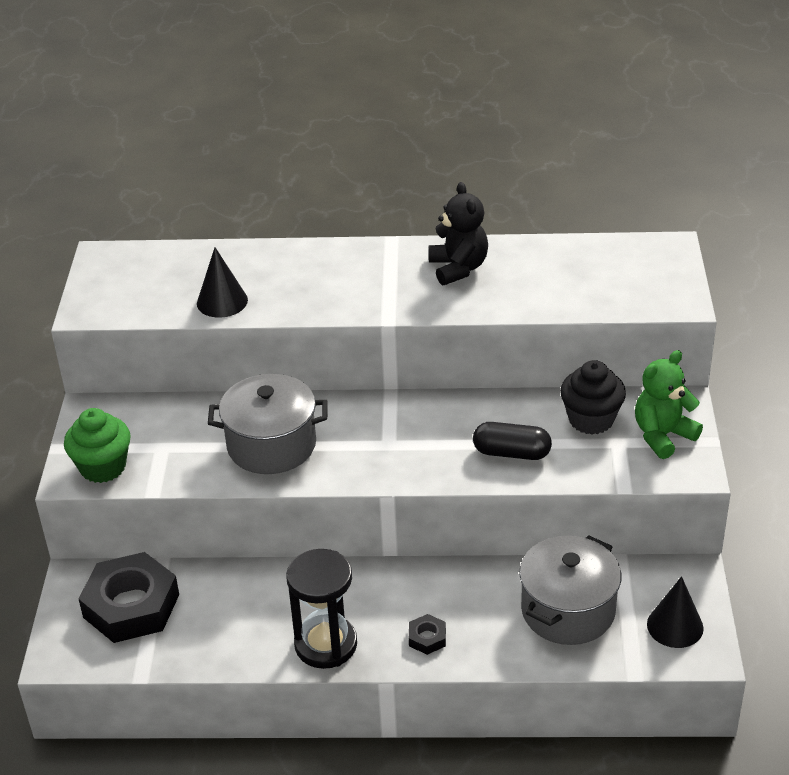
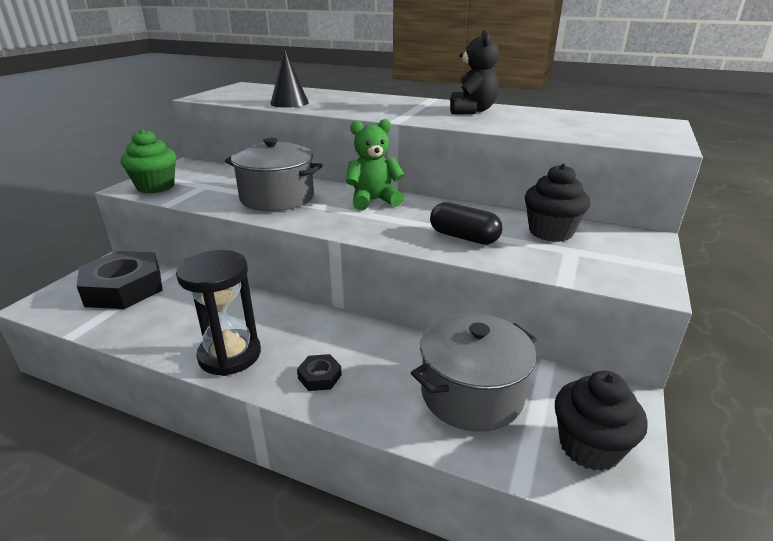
camera: 20 degrees right, 10 degrees down
(662, 435) = (620, 255): green teddy bear -> green teddy bear (373, 200)
(675, 626) = (589, 447): black cone -> black cupcake

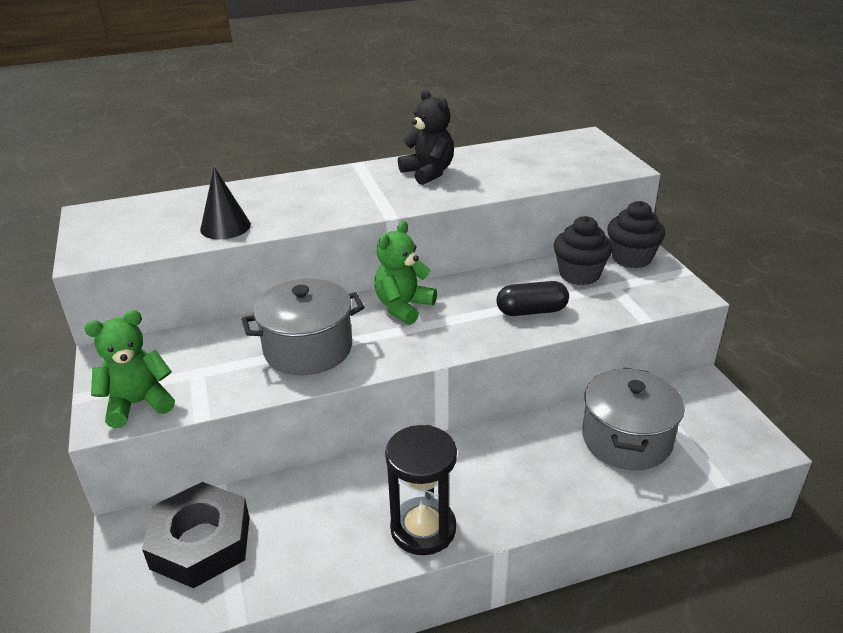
camera: 40 degrees left, 5 degrees up
(155, 187) = (138, 403): green cupcake -> green teddy bear
(319, 376) = (517, 496): black nut -> none
(589, 447) = (722, 430): black cupcake -> black cupcake (631, 258)

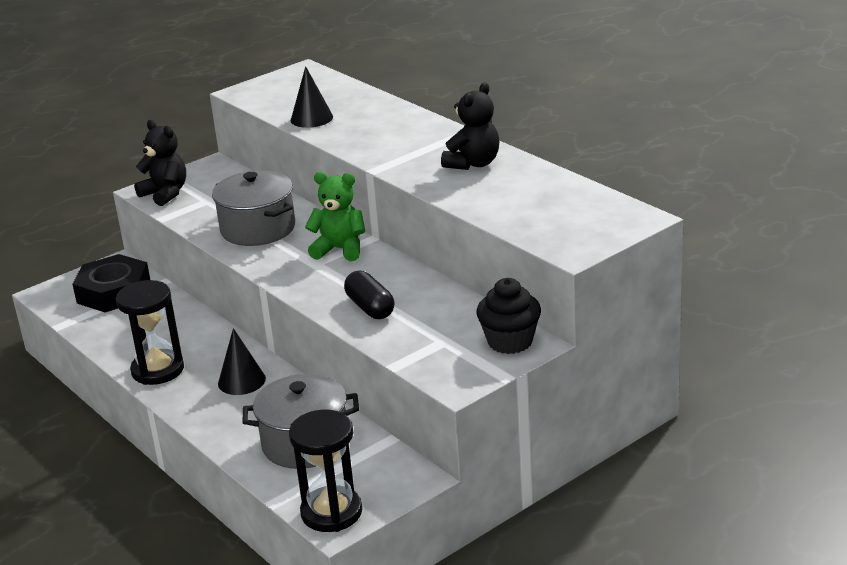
camera: 70 degrees right, 5 degrees down
(138, 403) = (165, 194): green teddy bear -> black teddy bear
(489, 462) = (241, 381): none -> black cone
(579, 274) = (454, 319): black cupcake -> none
(745, 445) = (331, 512): none -> black hourglass

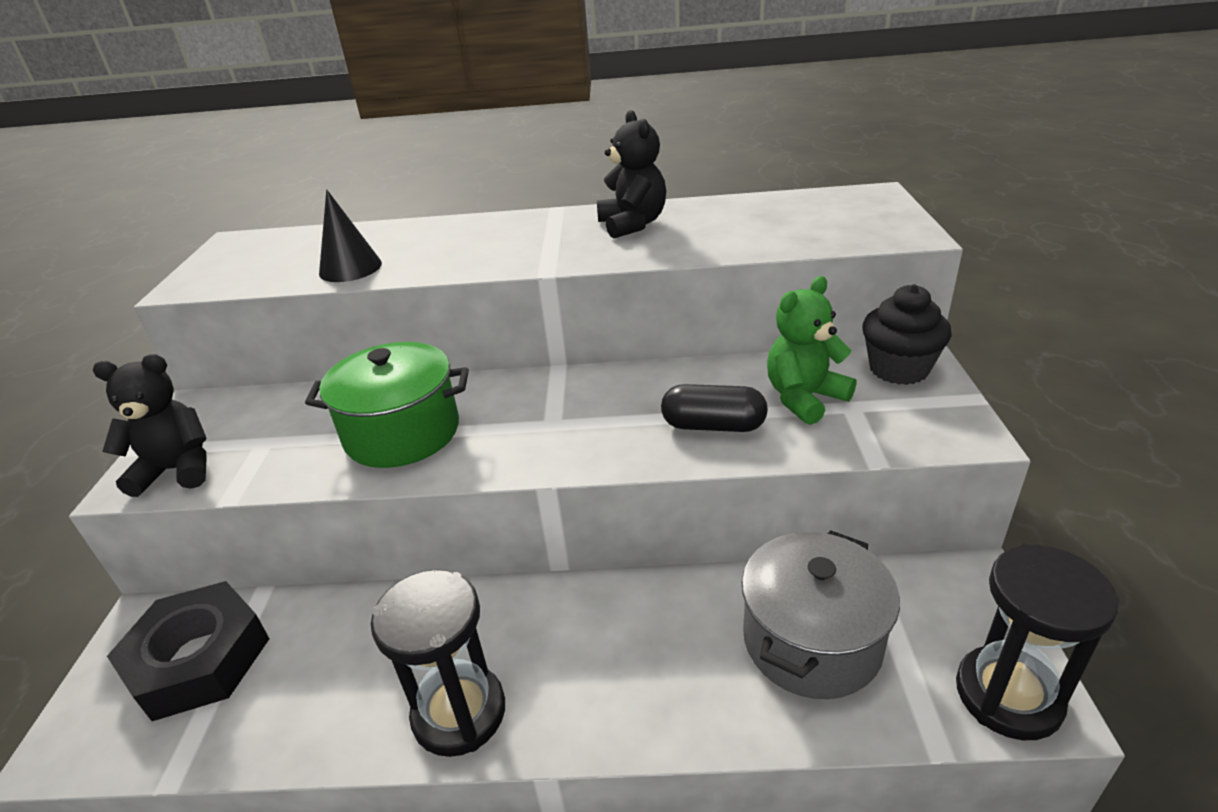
camera: 50 degrees left, 5 degrees up
(241, 381) = (596, 632): black cone -> none
(258, 229) = (402, 432): grey pot -> green pot
(340, 249) = (549, 395): green teddy bear -> green teddy bear (804, 398)

